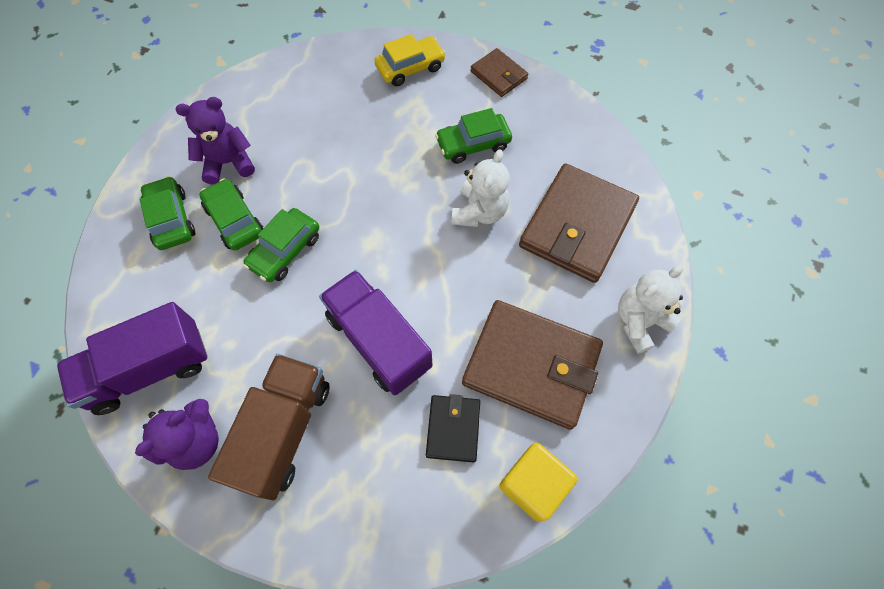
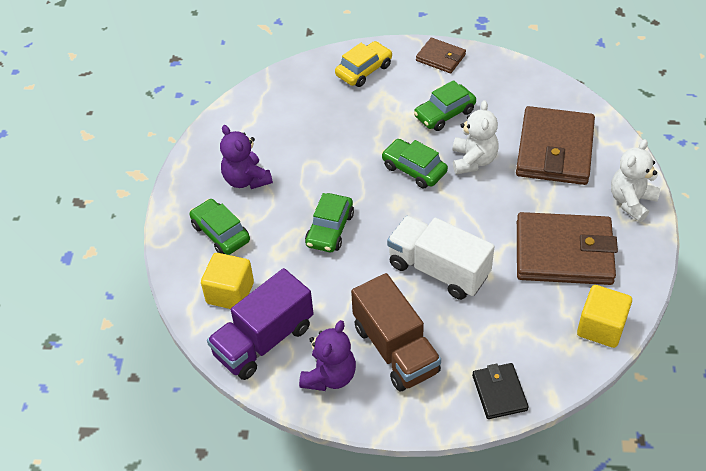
camera: 15 degrees left, 15 degrees down
(145, 296) = (230, 293): none -> yellow cube
(228, 163) = (246, 180): purple teddy bear -> purple teddy bear turned 90 degrees counterclockwise
(234, 220) = (275, 219): green car -> green car (414, 169)
(284, 431) = (395, 349): brown truck -> brown truck turned 150 degrees clockwise
(379, 341) = (438, 270): purple truck -> white truck
(453, 429) = (525, 310): black wallet -> black wallet (499, 392)

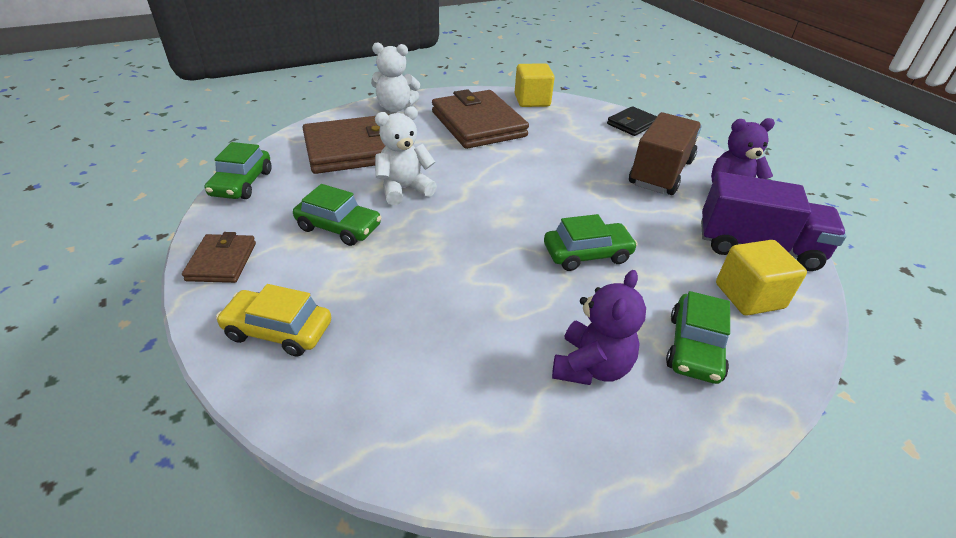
camera: 125 degrees left, 10 degrees down
(414, 169) = (447, 223): green car -> green car (242, 183)
(438, 270) = (559, 174): white truck -> none

